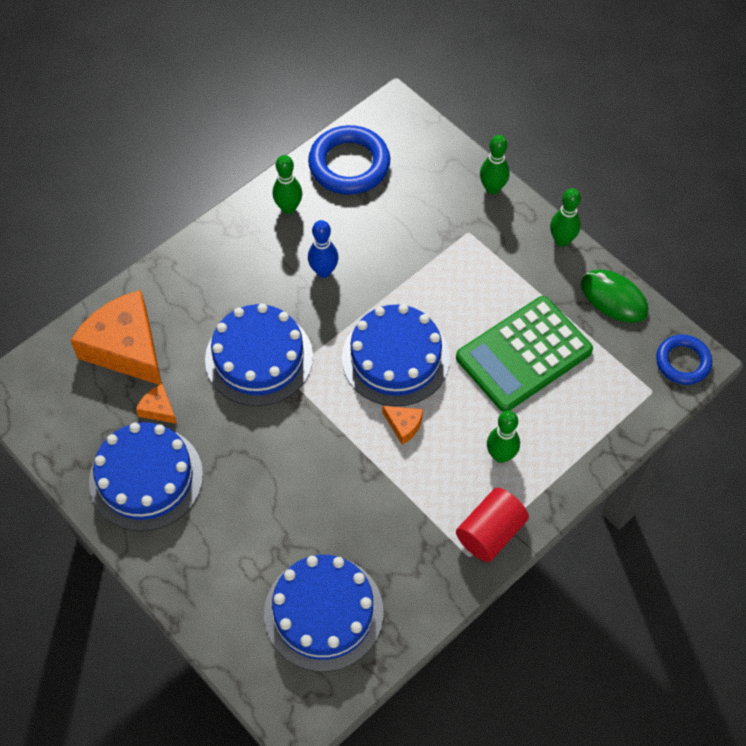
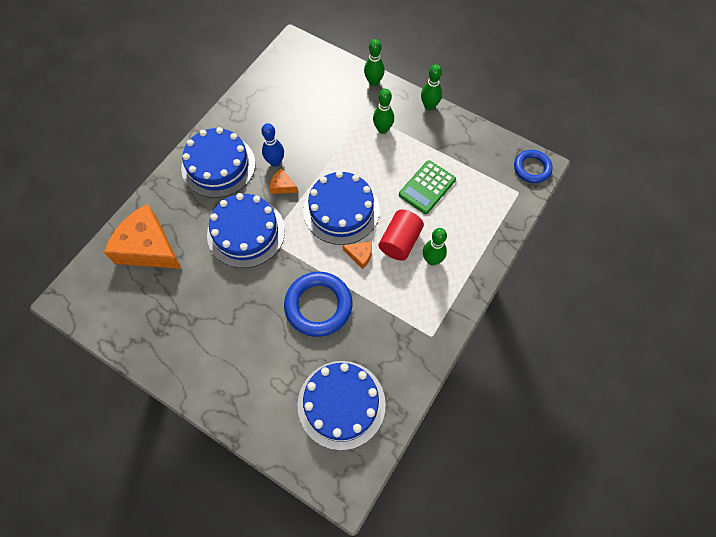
camera: 15 degrees left, 5 degrees up
(146, 478) = (186, 338): blue cake -> blue cake (218, 166)
(158, 409) = (183, 286): orange cheese -> orange cheese (282, 186)
(288, 208) = (239, 124): green bowling pin -> green bowling pin (382, 129)
(349, 164) = (273, 87): blue ring -> blue ring (318, 306)
(490, 533) = (441, 316): red cylinder -> red cylinder (400, 242)
(524, 354) = (427, 187): green calculator -> green calculator, size x0.64
(614, 298) = (474, 136): green mouse -> none

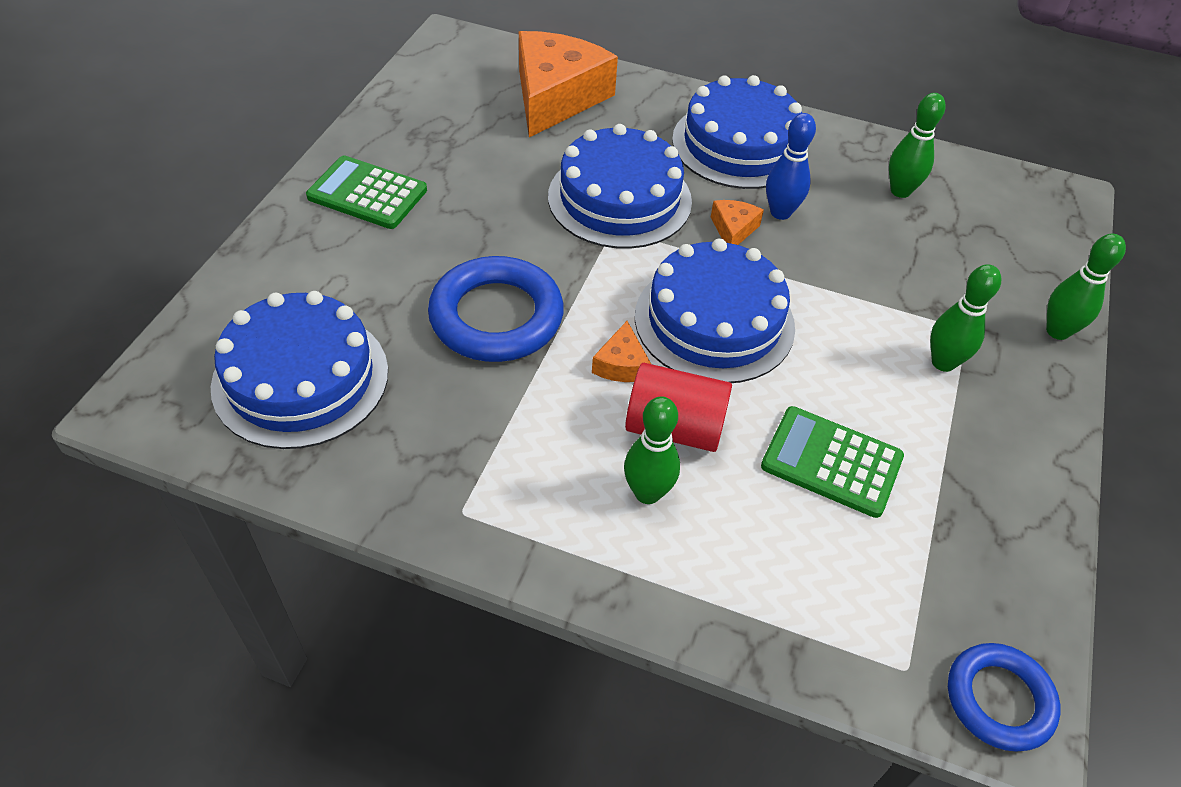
camera: 75 degrees right, 15 degrees down
(207, 362) = (367, 194): none -> green calculator
(429, 106) = (1057, 441): green bowling pin -> green bowling pin (900, 191)

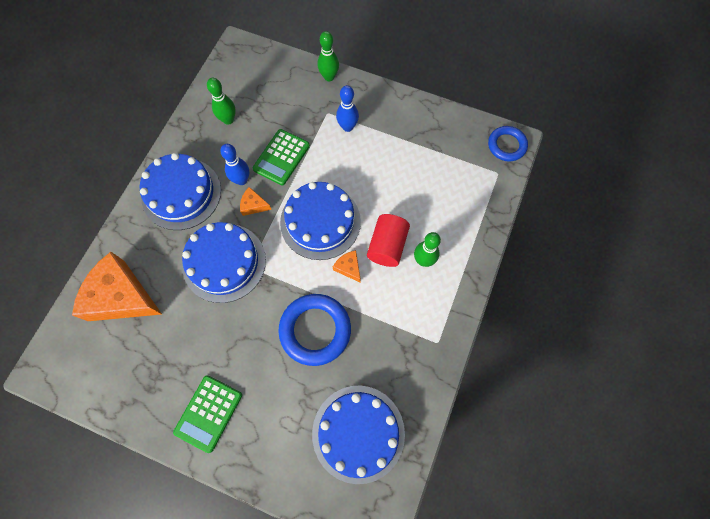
camera: 85 degrees left, 20 degrees up
(621, 364) = (348, 267): orange cheese -> orange cheese turned 135 degrees counterclockwise
(831, 462) = (404, 183): green calculator -> green calculator (281, 157)
(943, 362) = (347, 127): green bowling pin -> blue bowling pin

